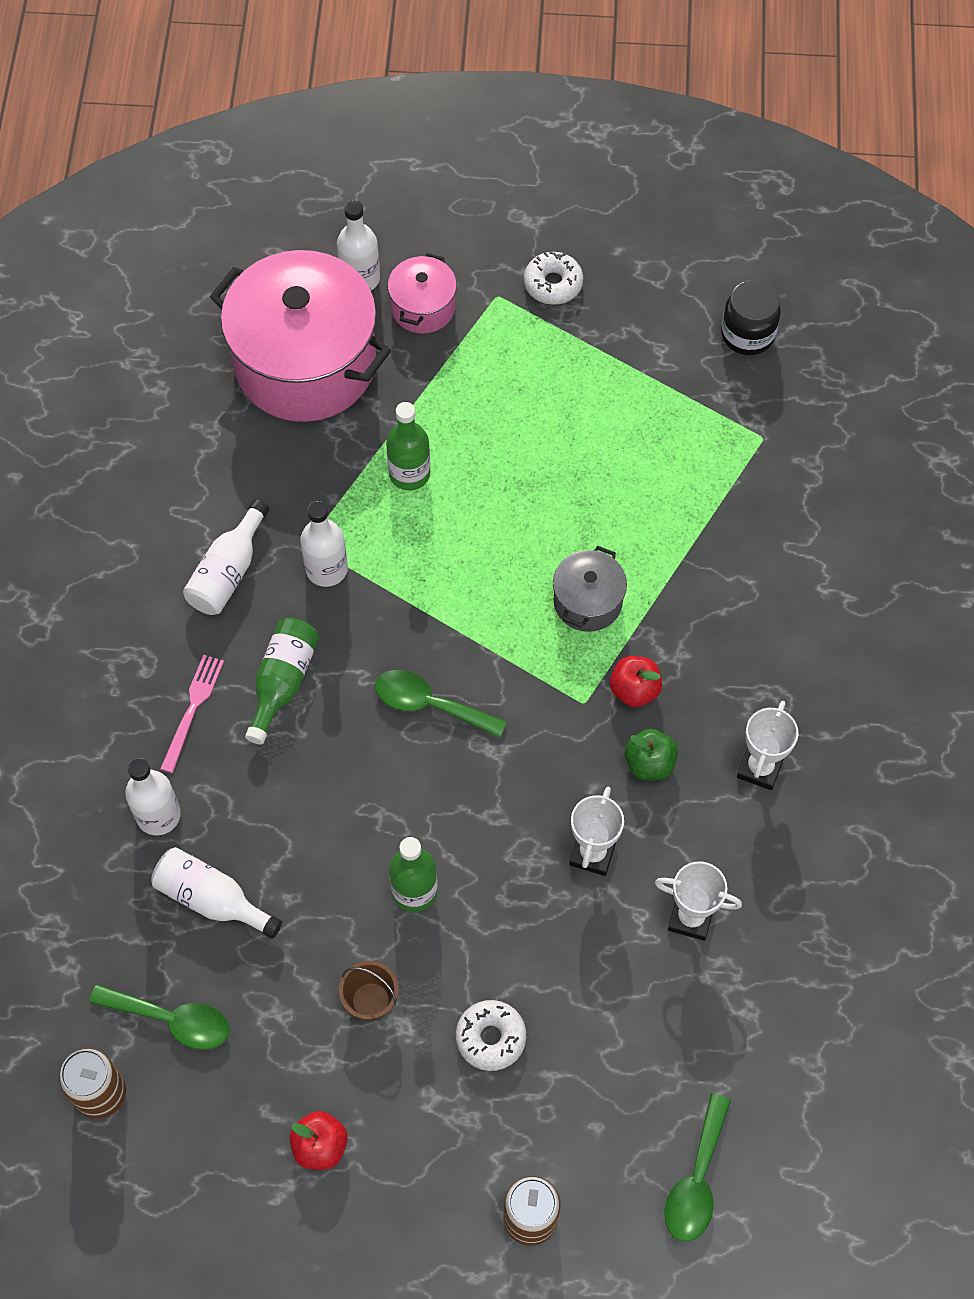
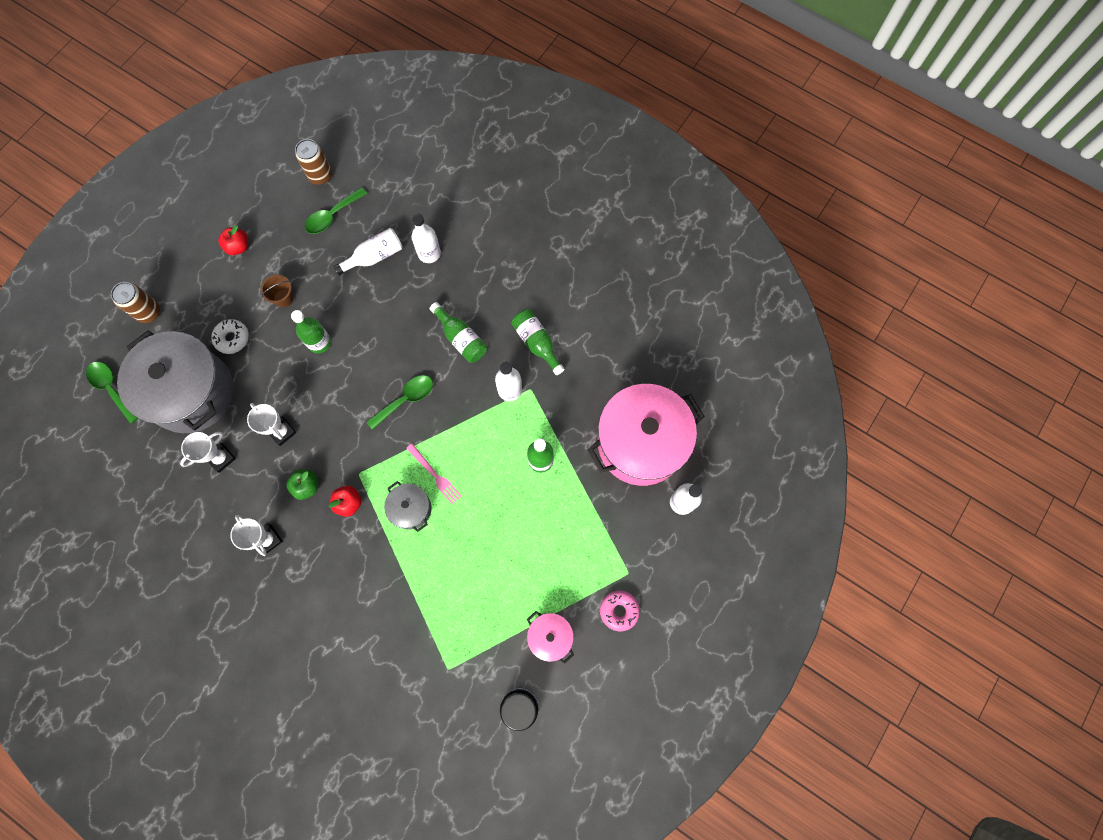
camera: 120 degrees right, 10 degrees up
(192, 709) = (472, 292): pink fork -> pink fork (435, 475)
(228, 572) = (537, 343): white bottle -> green bottle
(423, 307) = (643, 526): pink pot -> pink pot (550, 636)
(553, 284) = (619, 610): white donut -> pink donut
(619, 1038) = (192, 393): none -> grey pot

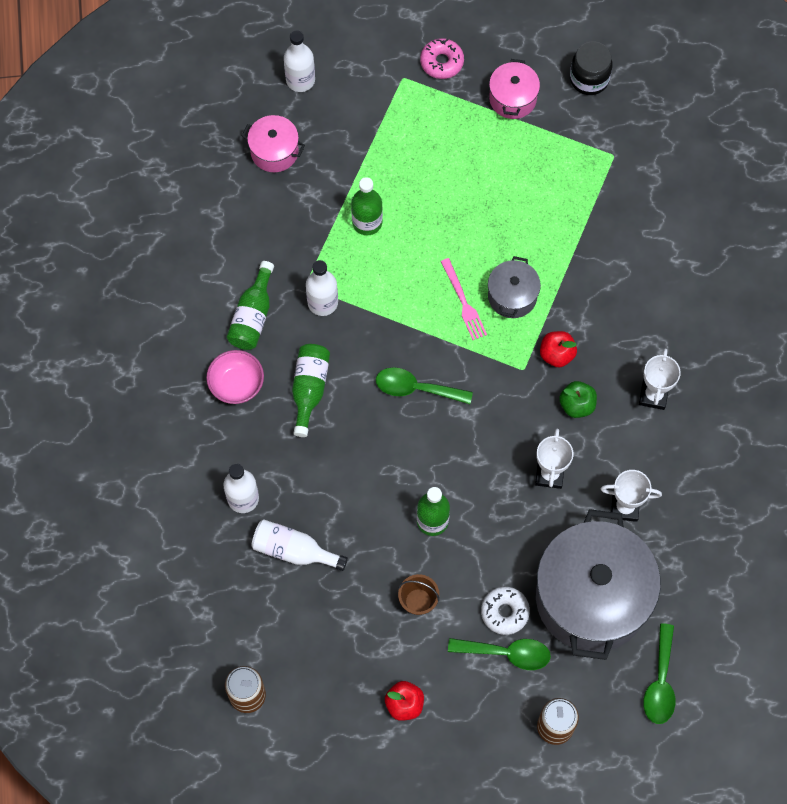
camera: 130 degrees left, 5 degrees down
(332, 216) = (285, 637): green spoon -> green spoon (507, 653)
(435, 475) = (463, 302): pink fork -> pink fork turned 150 degrees clockwise
(501, 301) = (236, 384): none -> pink bowl
(640, 443) = (274, 151): pink pot -> pink pot, size x0.46

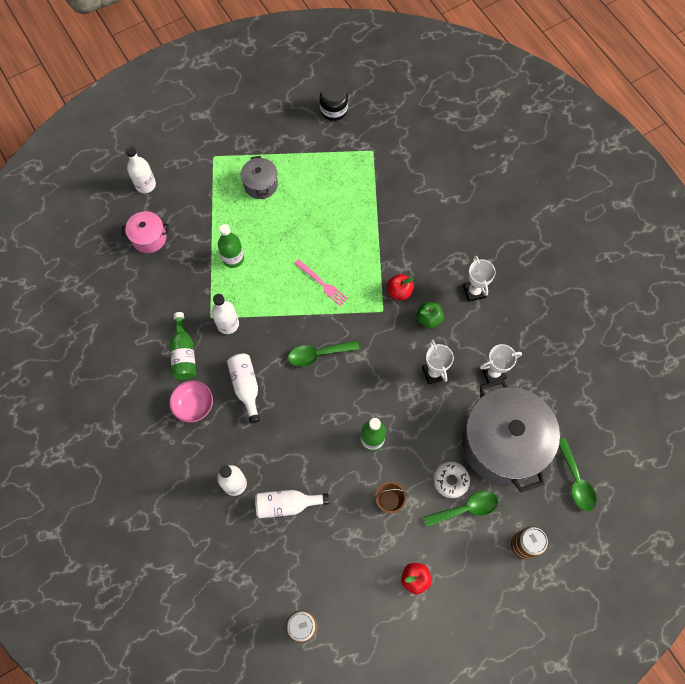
camera: 25 degrees left, 0 degrees up
(309, 389) = (246, 387): green bottle -> white bottle
(441, 62) = (234, 137): pink donut -> none
(512, 98) = (291, 141): pink pot -> none
(512, 296) = (352, 266): grey pot -> grey pot (260, 184)

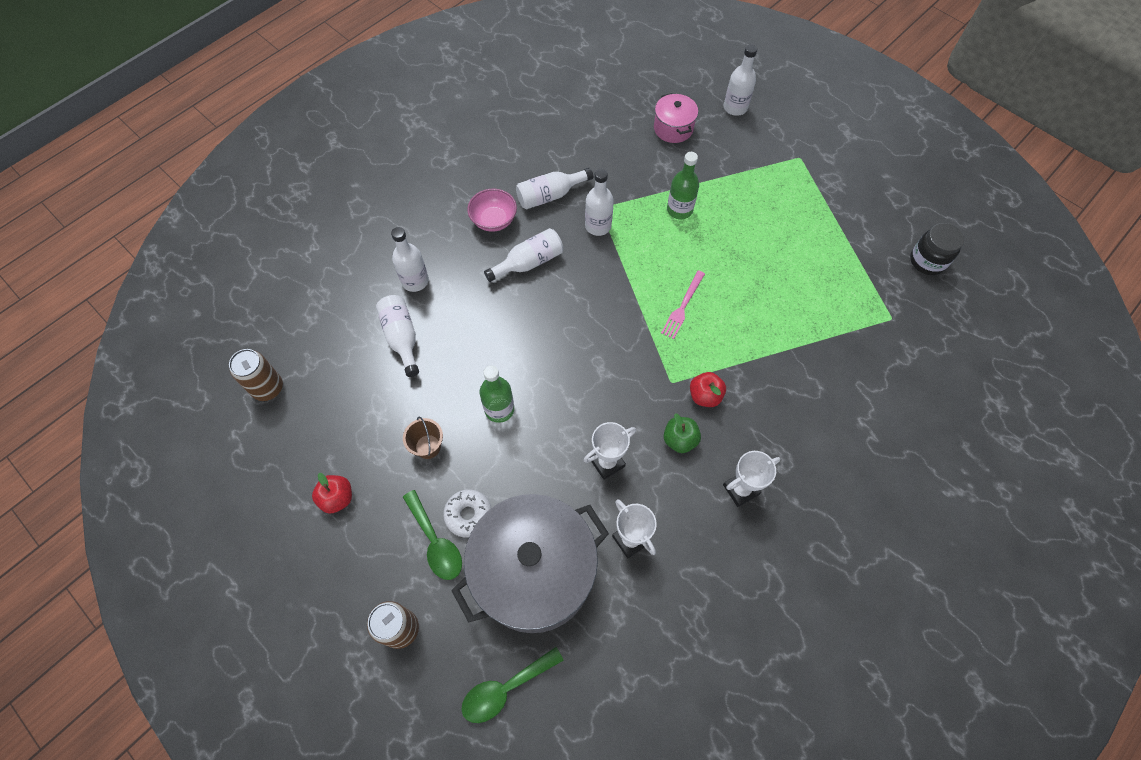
camera: 75 degrees right, 5 degrees down
(184, 353) = (550, 195): green bottle -> white bottle
(260, 184) = (785, 212): grey pot -> none
(318, 354) = (590, 324): green spoon -> none

